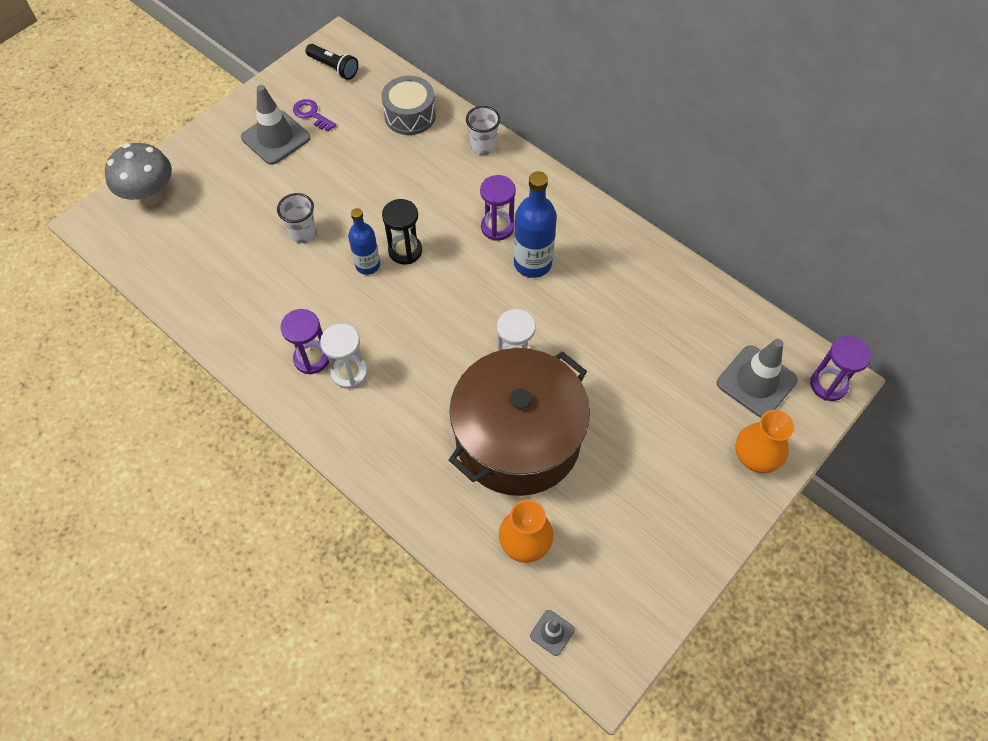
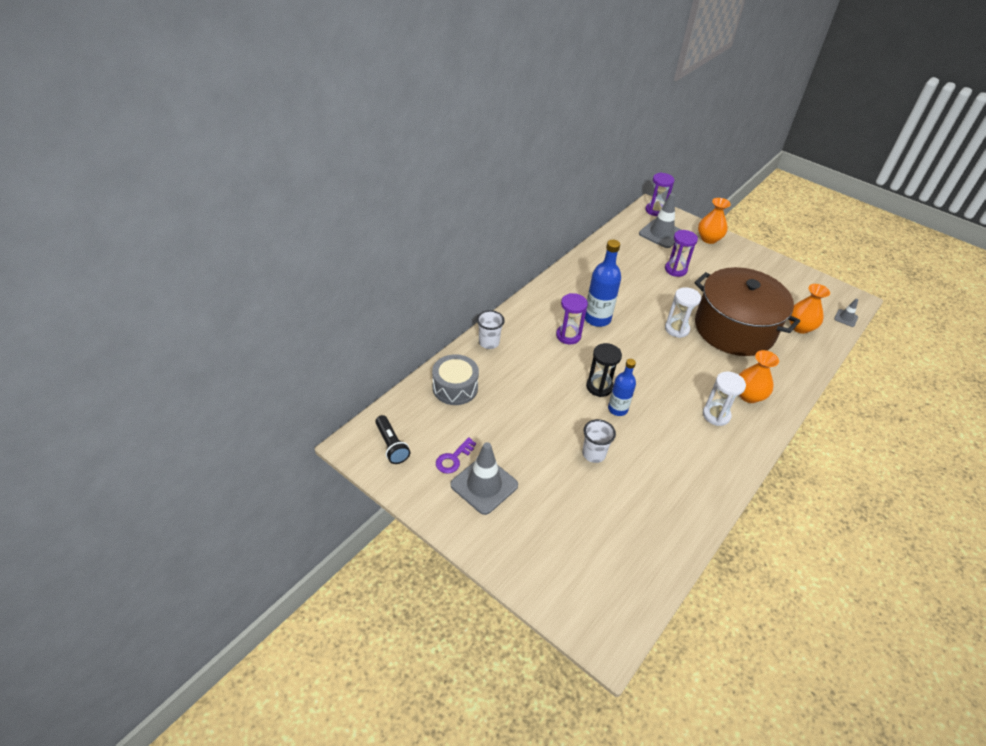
camera: 95 degrees left, 15 degrees down
(150, 196) = (568, 588): grey mushroom -> none
(312, 358) = (711, 438): purple hourglass -> purple hourglass (675, 270)
(334, 68) = (391, 445): black flashlight -> black flashlight turned 120 degrees clockwise
(381, 422) = (749, 395): none -> orange vase

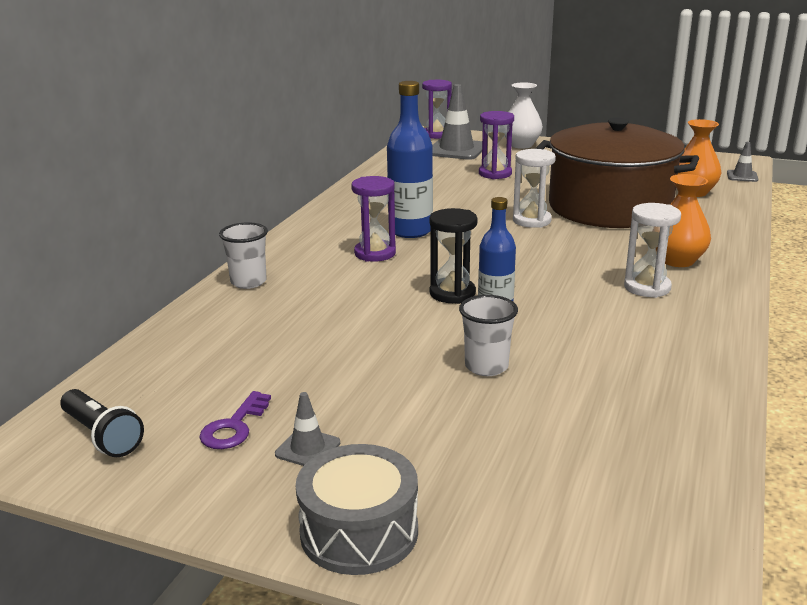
camera: 15 degrees left, 20 degrees down
(455, 388) = (206, 340): grey drum -> grey drum (359, 531)
(484, 485) = (308, 448): grey traffic cone -> grey traffic cone, size x0.49
(709, 239) = (521, 145): orange vase -> white vase

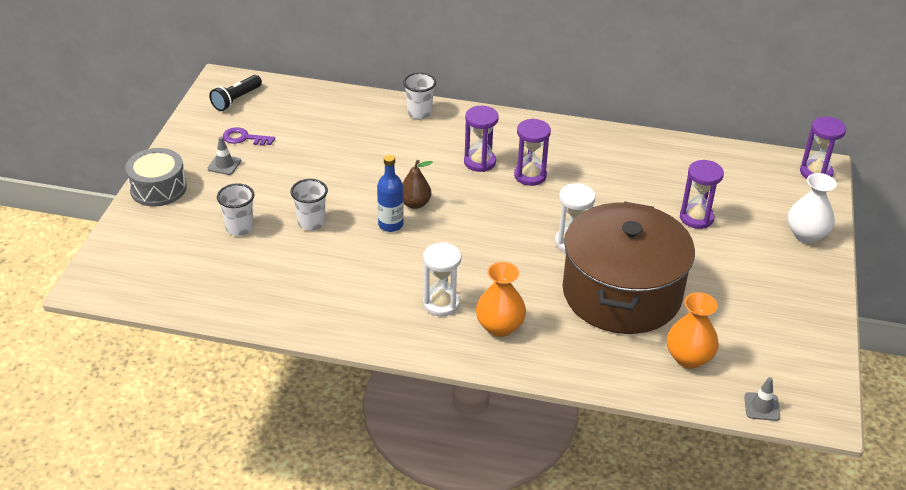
camera: 80 degrees right, 15 degrees up
(410, 231) = (530, 176): blue bottle -> purple hourglass
(452, 293) = (415, 204): black hourglass -> brown pear
(456, 150) = (765, 189): grey traffic cone -> none
(494, 431) = (239, 228): none -> white cup

